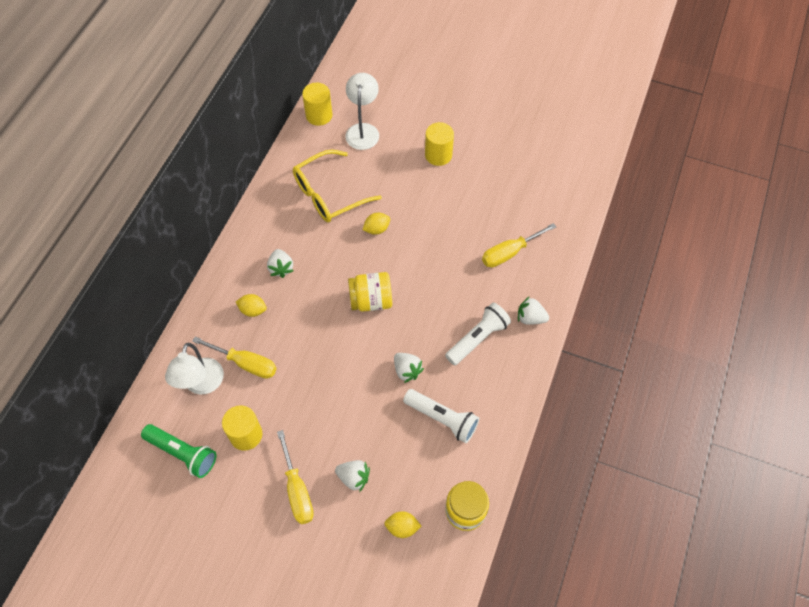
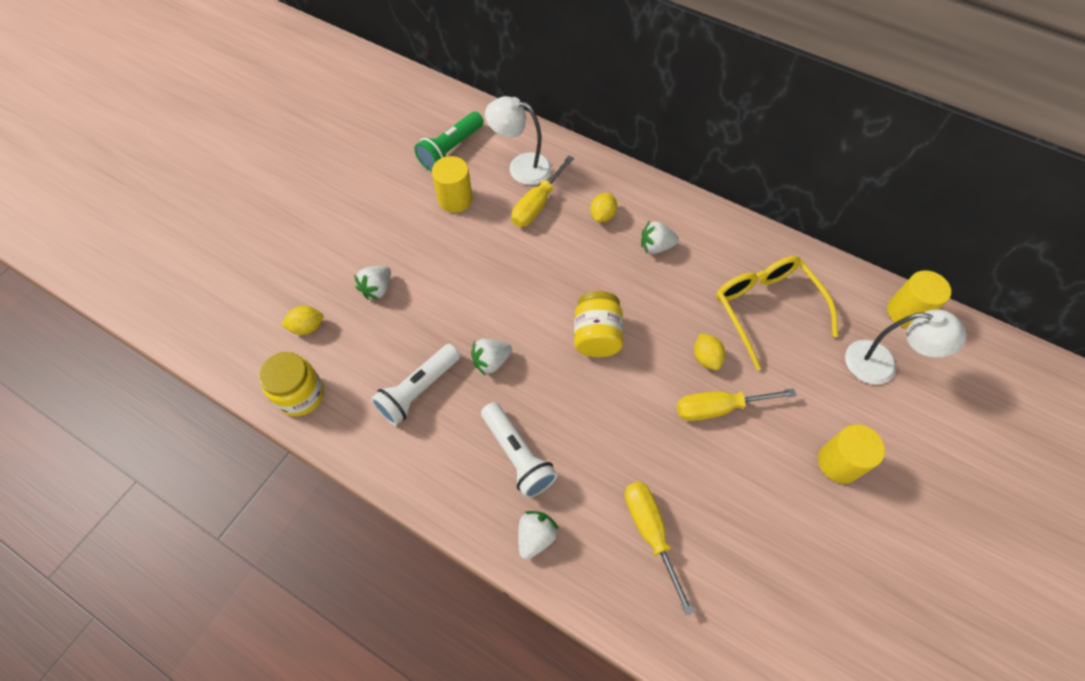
camera: 100 degrees right, 0 degrees up
(297, 489) = (382, 237): yellow screwdriver -> yellow screwdriver (719, 408)
(402, 527) = (307, 327): yellow lemon -> yellow lemon turned 60 degrees clockwise

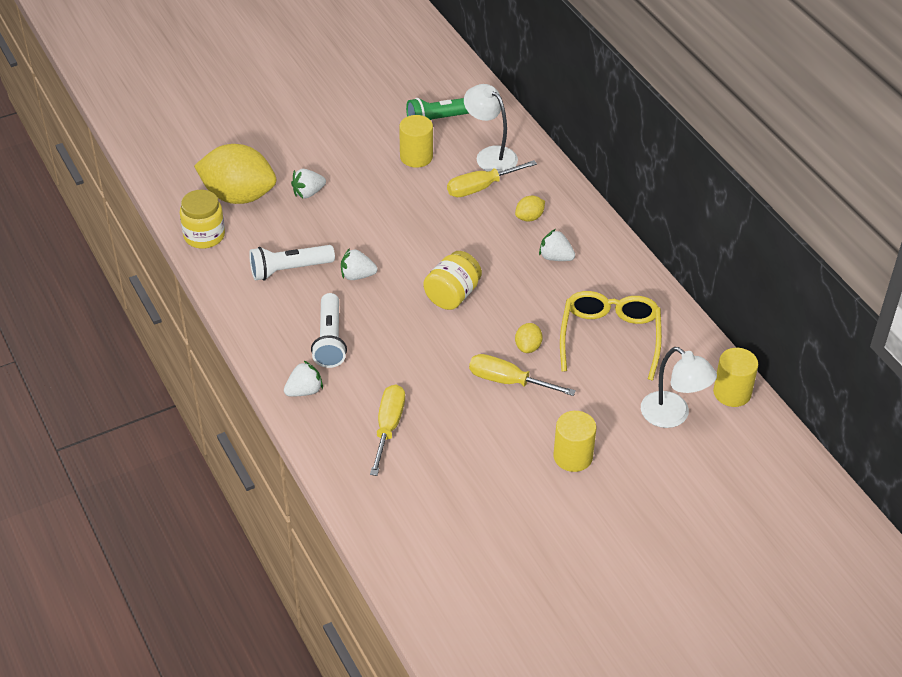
camera: 30 degrees right, 15 degrees down
(307, 327) = (238, 196): yellow lemon -> yellow lemon, size x2.37

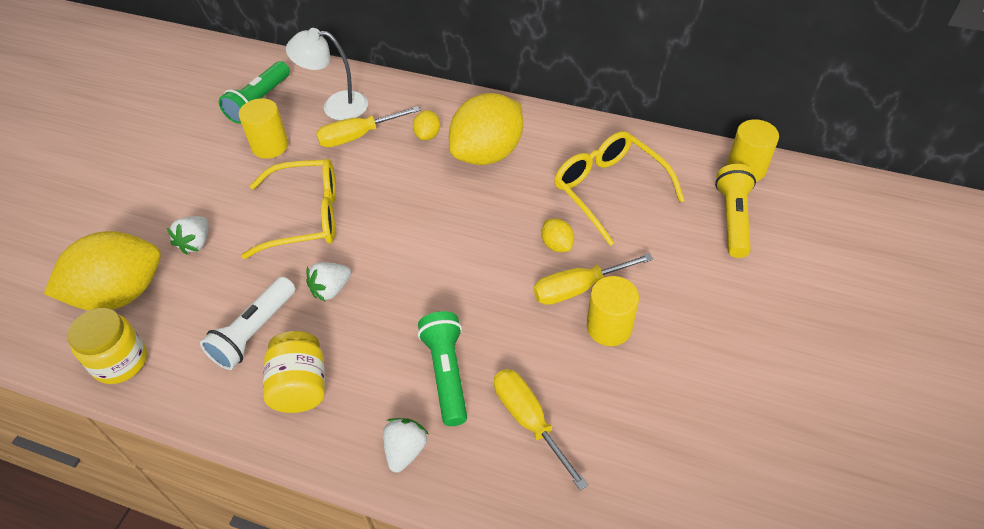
camera: 40 degrees left, 5 degrees up
(329, 340) = (373, 374): white flashlight -> none
(371, 369) = (447, 373): none -> green flashlight
(389, 220) = (306, 216): none -> yellow glasses
(452, 295) = (440, 245): yellow jar -> yellow jar (300, 386)
(481, 187) = (358, 136): yellow screwdriver -> yellow screwdriver turned 45 degrees clockwise
(555, 257) = (487, 153): white strawberry -> yellow lemon
(573, 456) = (710, 315): yellow cylinder -> yellow cylinder (609, 327)
(673, 416) = (733, 219): white lamp -> yellow flashlight

